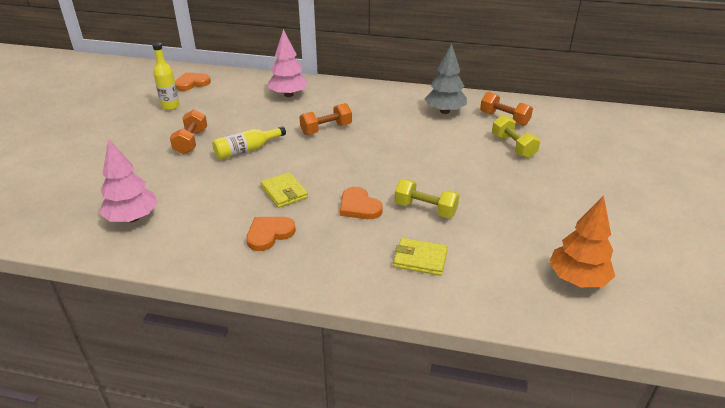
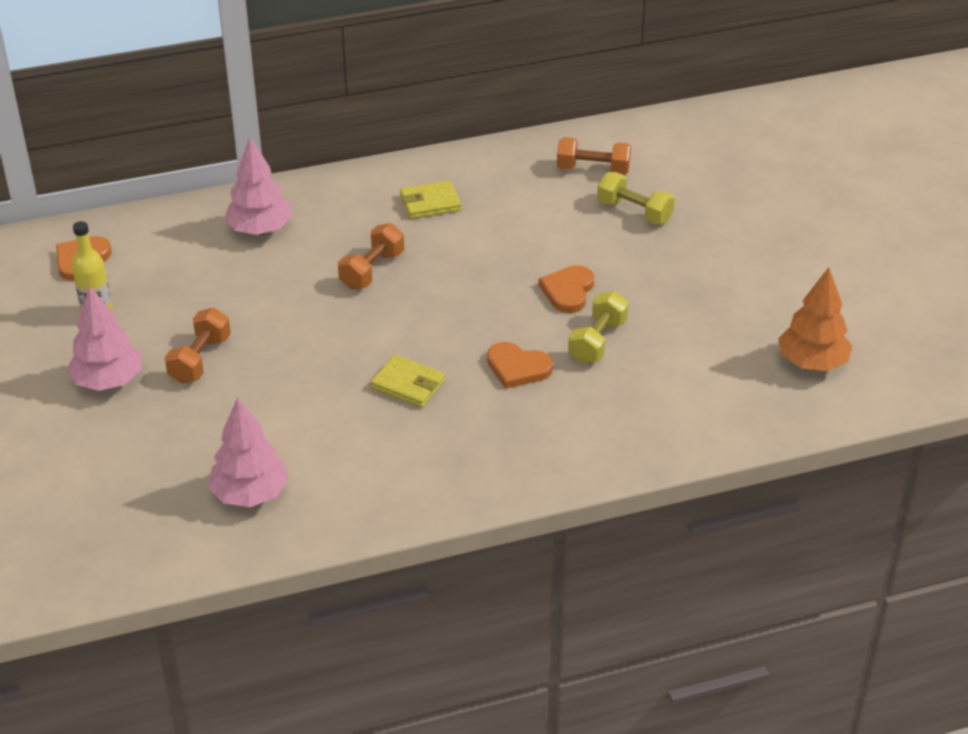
camera: 30 degrees left, 5 degrees up
(137, 137) = (108, 381): none -> pink tree
(191, 142) = (200, 359): orange dumbbell -> orange dumbbell turned 45 degrees clockwise
(246, 150) = (295, 343): yellow bottle -> none
(269, 234) = (444, 445): orange heart -> orange heart (568, 291)
(420, 259) = (640, 405): yellow wallet -> yellow wallet (430, 203)
(425, 209) = (597, 341): yellow dumbbell -> yellow dumbbell turned 60 degrees counterclockwise
(444, 111) = (507, 184): grey tree -> none

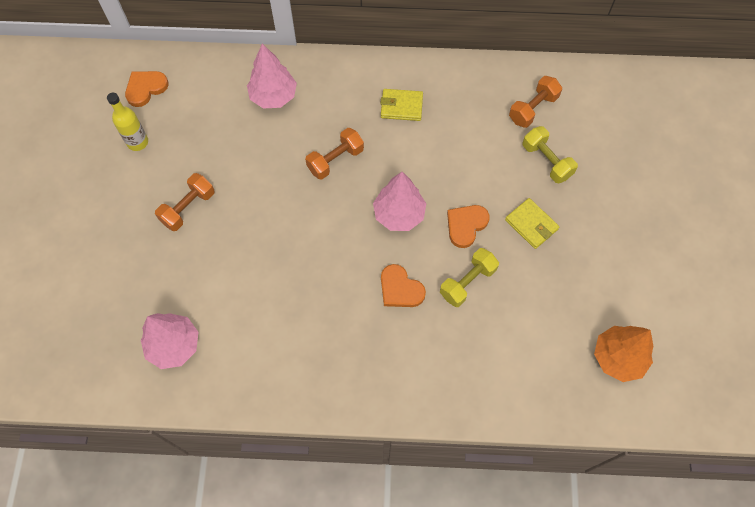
camera: 20 degrees right, 25 degrees up
(108, 381) = (121, 208): pink tree -> pink tree (399, 214)
(408, 385) = (318, 279): yellow wallet -> yellow wallet (531, 224)
(593, 170) = (533, 109): orange dumbbell -> orange dumbbell turned 75 degrees counterclockwise

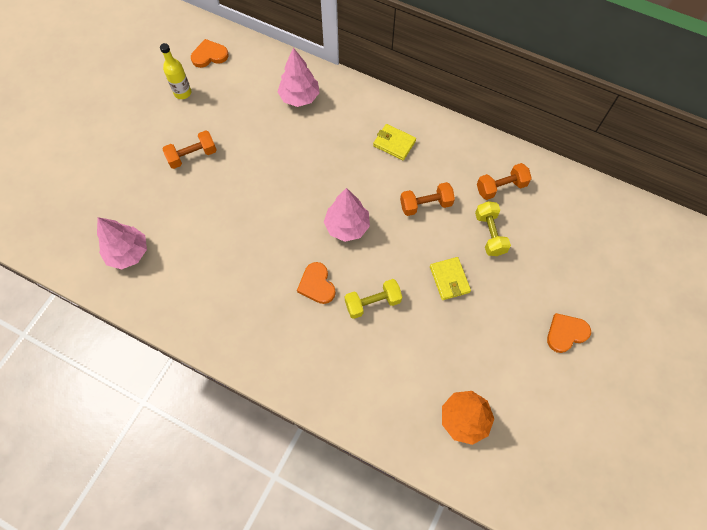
camera: 25 degrees right, 0 degrees up
(335, 160) = (320, 164): orange dumbbell -> orange dumbbell (425, 204)
(466, 225) = (395, 257): orange heart -> orange heart (566, 333)

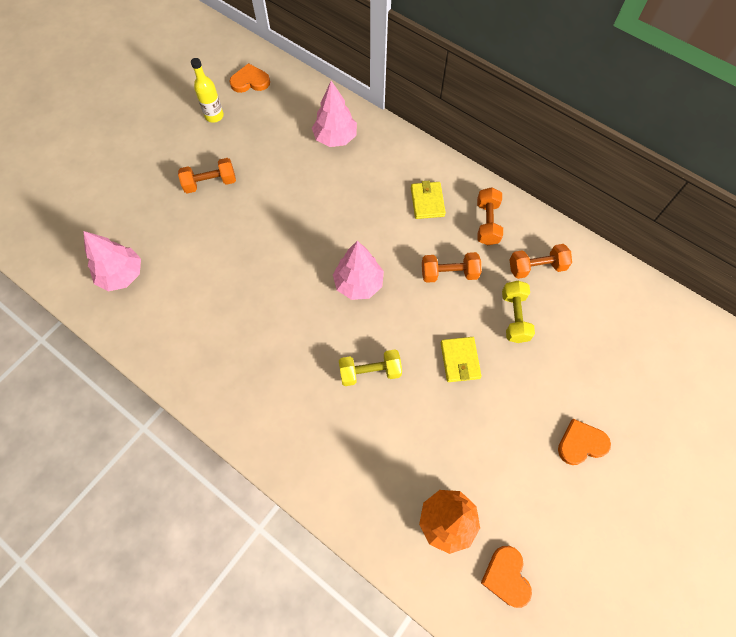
camera: 10 degrees right, 0 degrees up
(317, 285) = (313, 342): orange heart -> orange heart (506, 576)
(394, 143) = (427, 202): yellow wallet -> yellow wallet turned 45 degrees clockwise
(451, 155) = (487, 223): none -> orange dumbbell

